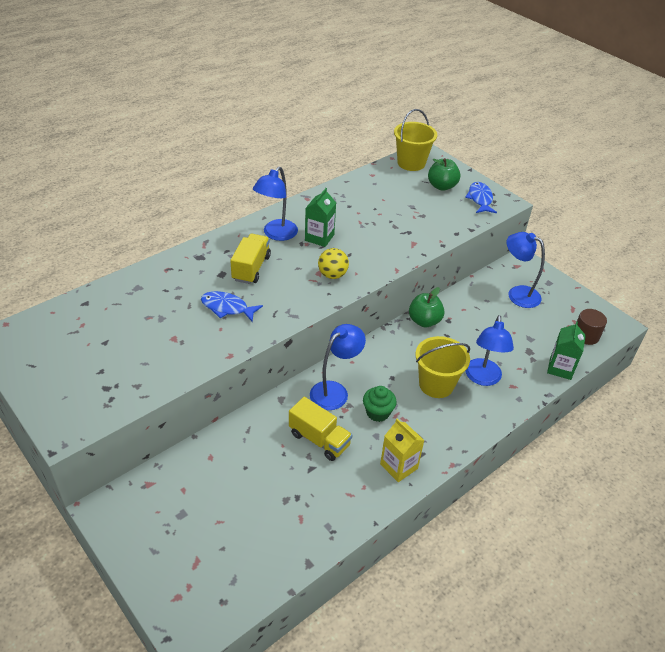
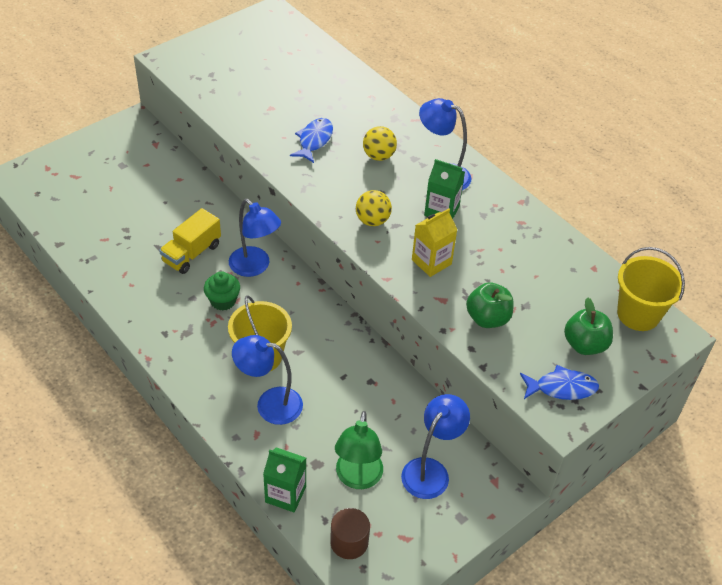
camera: 90 degrees right, 5 degrees up
(251, 268) = (378, 156): yellow truck -> yellow ball
(399, 466) = (151, 313): yellow carton -> yellow carton (431, 262)
(424, 321) = (367, 355): green apple -> green apple (487, 318)
(535, 330) = (357, 478): none -> green lamp

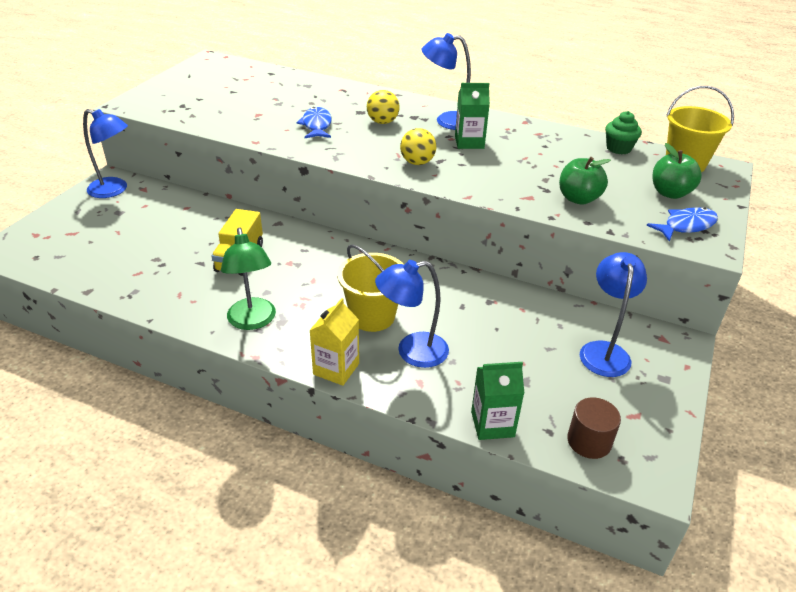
camera: 25 degrees left, 10 degrees down
(223, 301) = (299, 285): green cupcake -> green cupcake (618, 148)
(255, 267) = (311, 250): blue lamp -> blue lamp (114, 190)
(357, 478) = (547, 382): green lamp -> green lamp (253, 321)
(431, 262) = (494, 175): yellow carton -> yellow carton (336, 369)

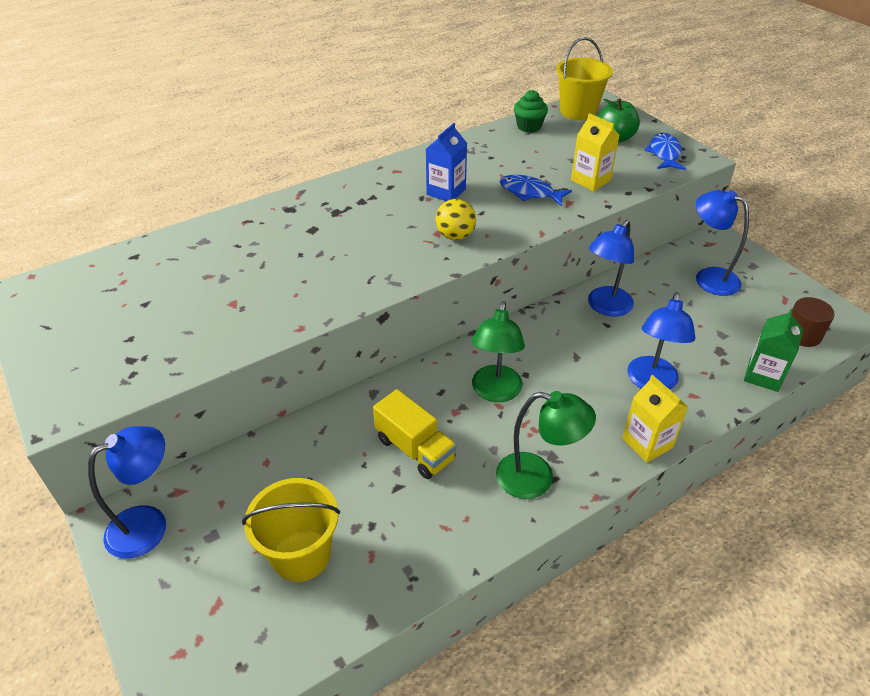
camera: 55 degrees left, 5 degrees up
(316, 125) = (310, 269): blue fish -> blue fish (529, 193)
(325, 274) = (495, 392): none -> green lamp
(372, 316) = (585, 387): yellow bucket -> yellow bucket (301, 555)
(382, 122) = (351, 224): yellow ball -> none
(446, 121) = (391, 186): blue lamp -> blue lamp (605, 307)
(469, 142) = (446, 192): green carton -> blue carton
(578, 199) = (590, 180): green apple -> yellow carton

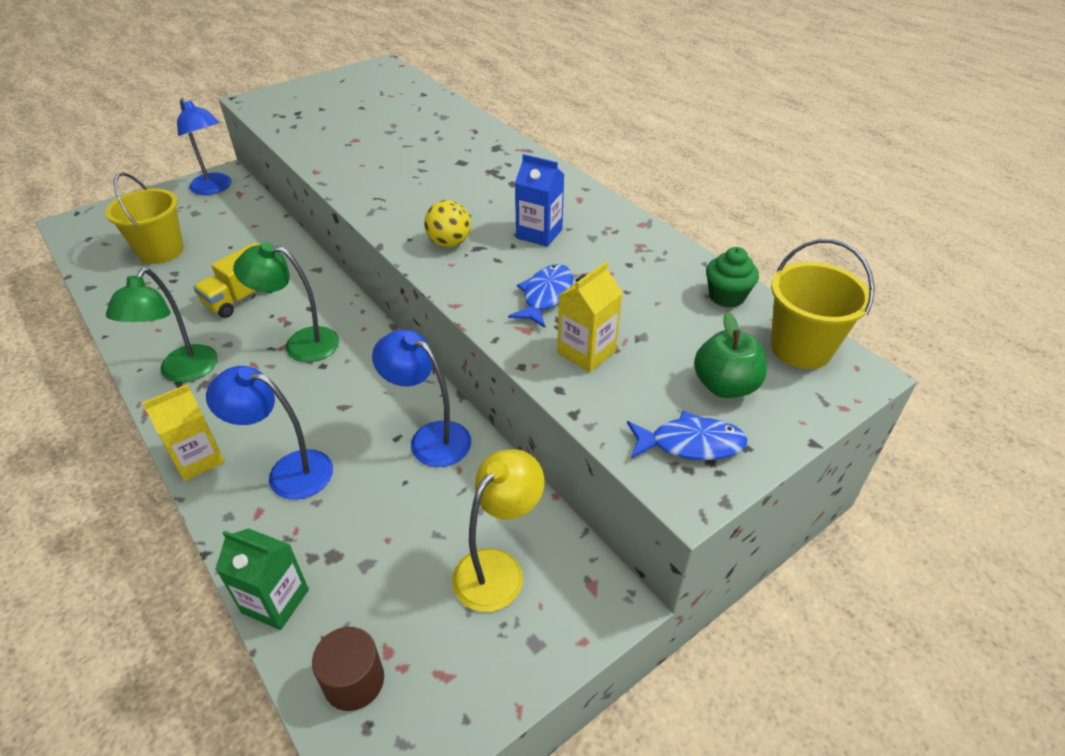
camera: 85 degrees right, 0 degrees up
(708, 277) = (498, 568): blue lamp -> yellow lamp

